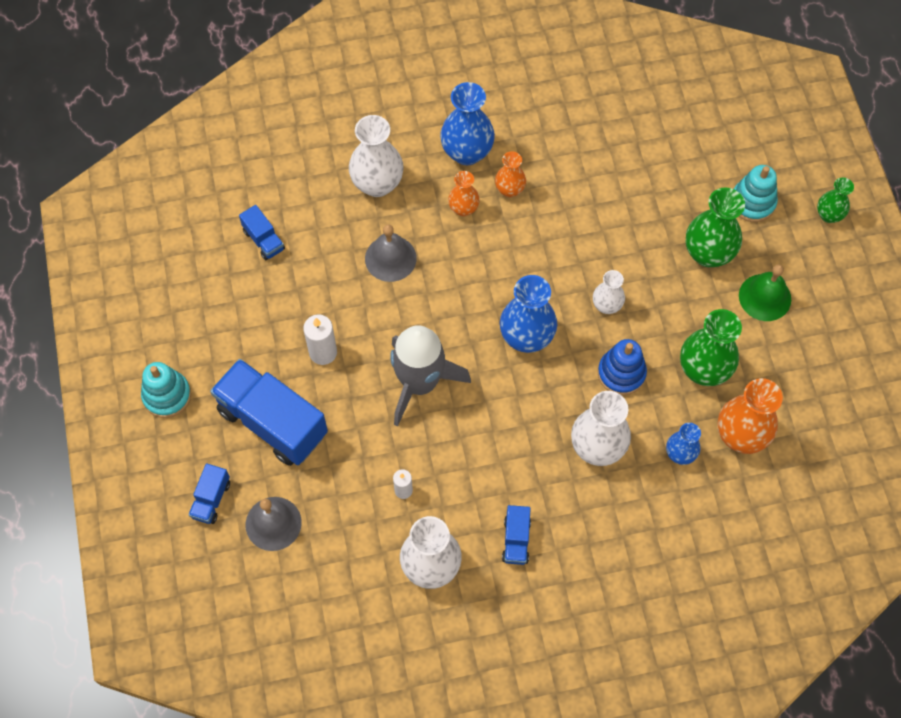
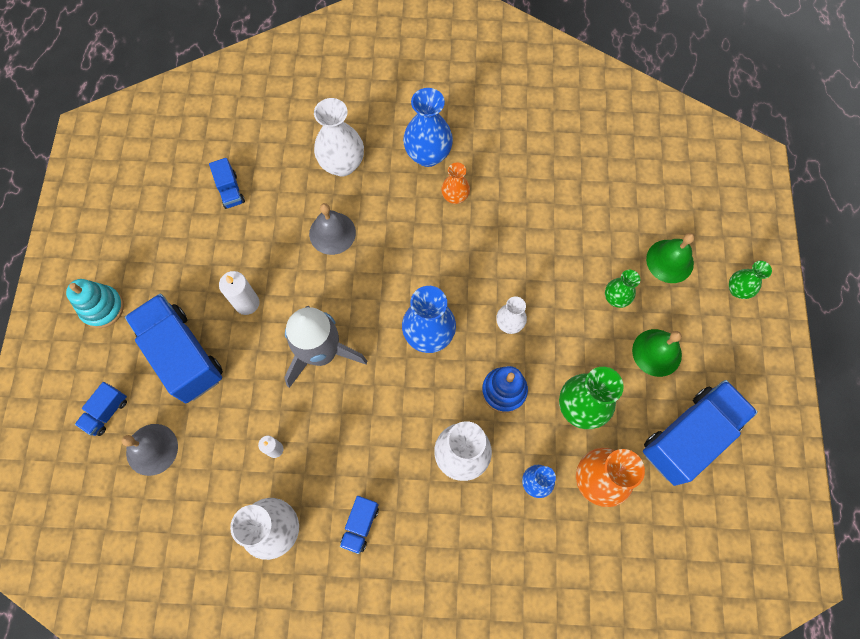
camera: 15 degrees right, 5 degrees up
(463, 209) = (409, 204): orange vase -> none
(708, 253) = (615, 298): green vase -> green vase, size x0.57
(752, 202) = (670, 261): turquoise stacking toy -> green bell
(819, 371) = (689, 436): none -> blue truck

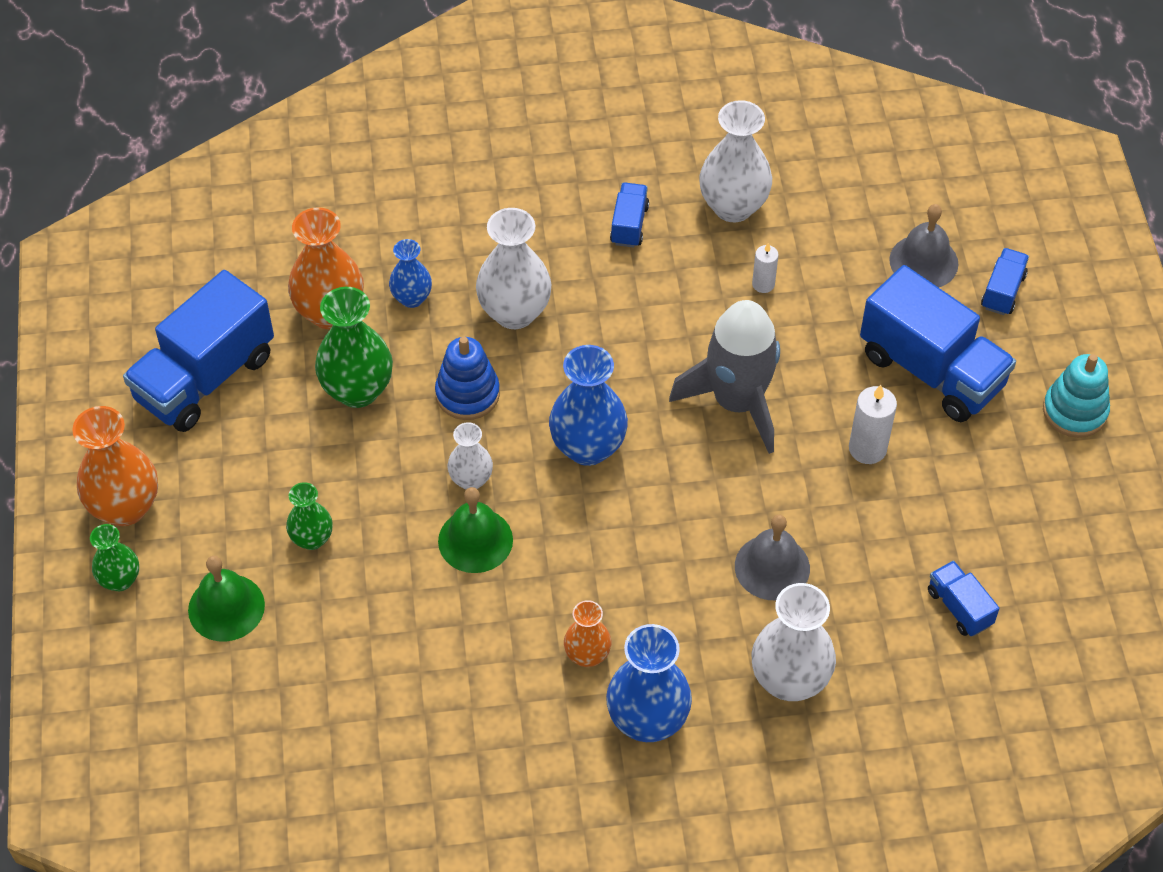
camera: 170 degrees right, 15 degrees down
(657, 352) = (249, 474): green bell -> green bell (475, 540)
(738, 341) = (125, 507): none -> orange vase

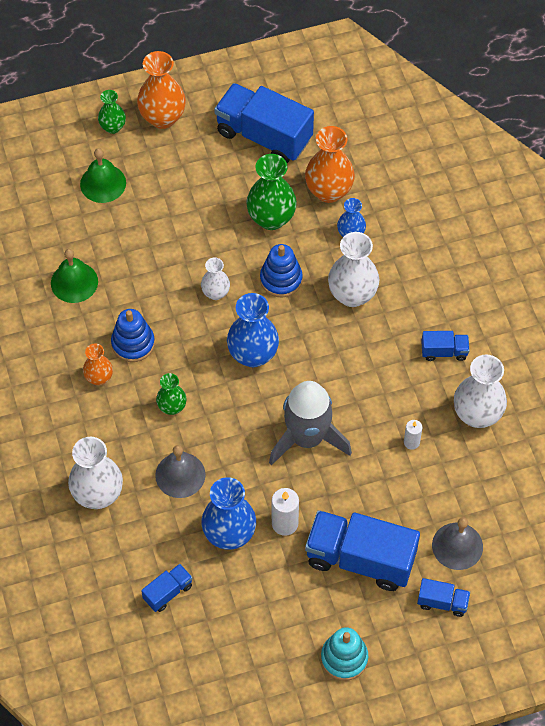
camera: 80 degrees right, 5 degrees up
(312, 539) = (157, 216): green vase -> green vase (172, 407)
(475, 540) = (171, 303): green bell -> green bell (74, 282)
(535, 601) = (133, 343): none -> blue stacking toy
(647, 720) = (58, 417): blue vase -> blue vase (229, 534)
(931, 370) = (360, 559): blue truck -> blue truck turned 75 degrees clockwise

